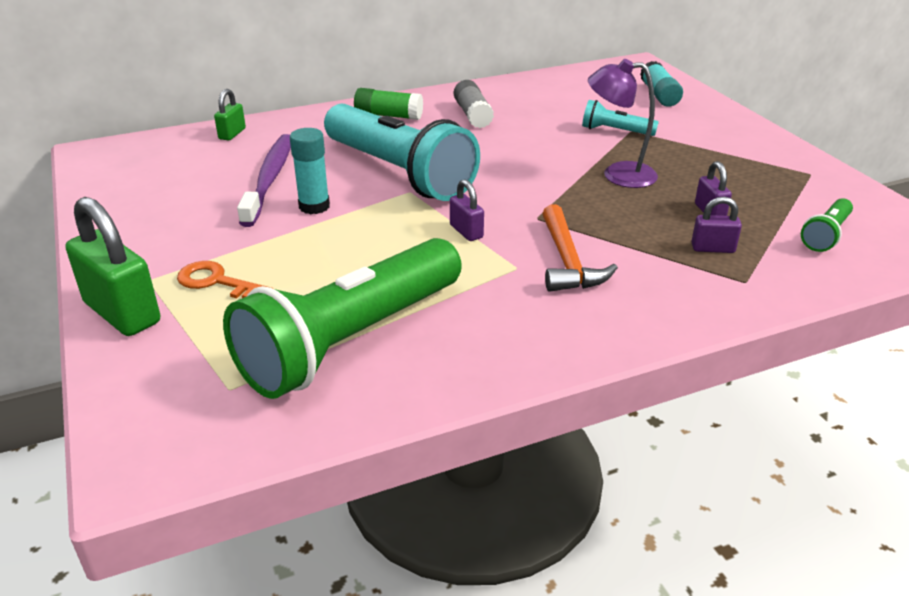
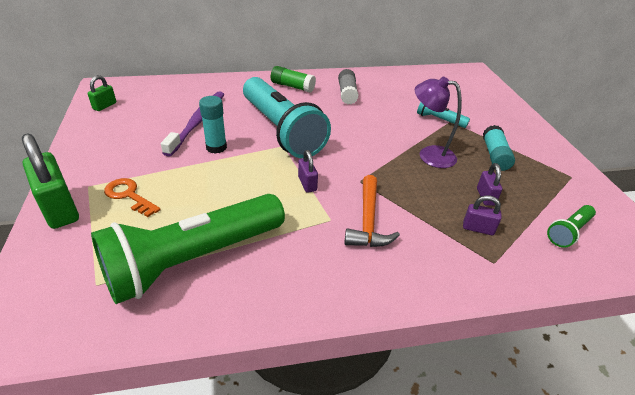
camera: 10 degrees right, 5 degrees up
(232, 134) = (190, 86): green padlock -> green padlock (104, 106)
(659, 95) = (479, 96): turquoise glue stick -> turquoise glue stick (494, 156)

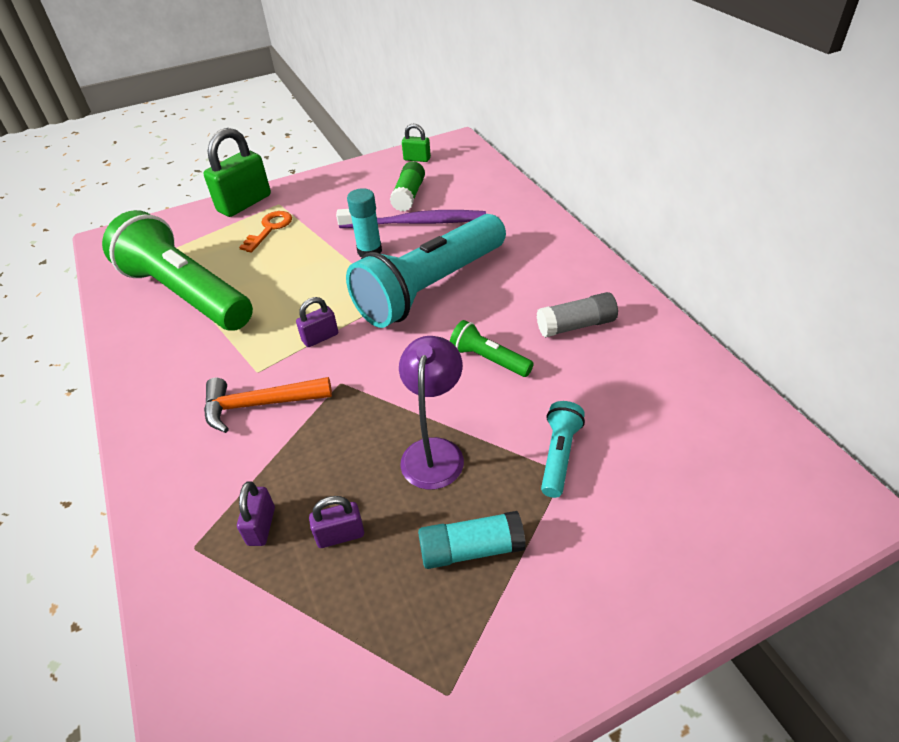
camera: 80 degrees right, 5 degrees up
(292, 86) = (557, 267): green glue stick -> green glue stick (409, 195)
(568, 232) = (271, 664): green flashlight -> green flashlight (489, 359)

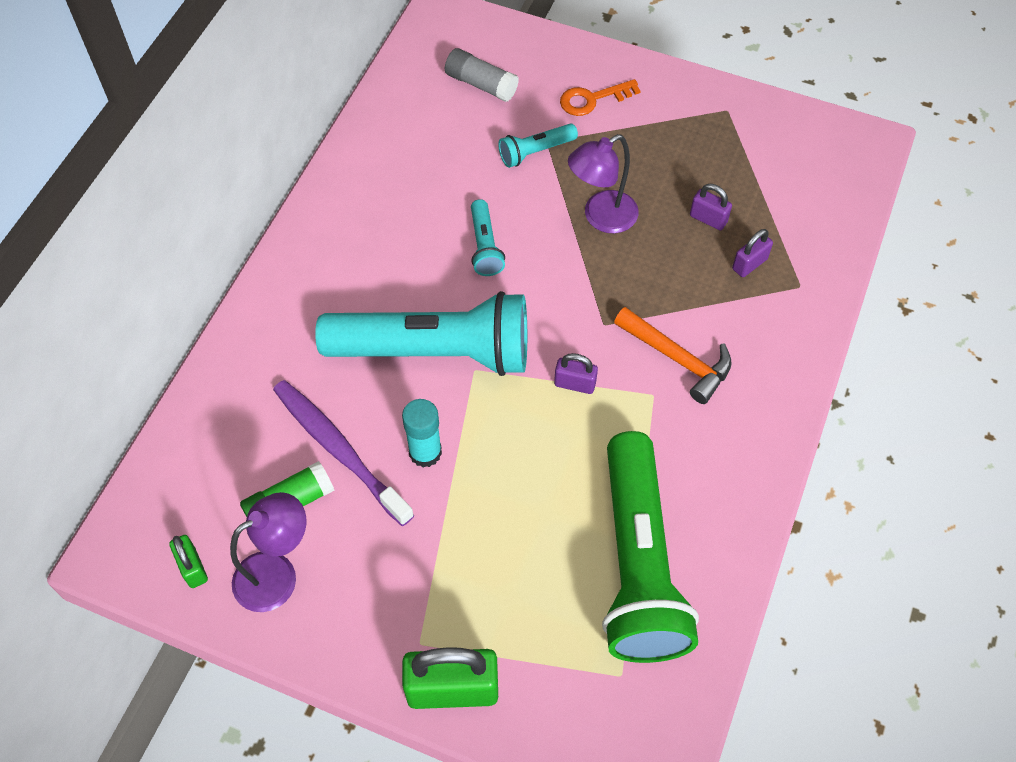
camera: 135 degrees left, 15 degrees up
(270, 229) = (473, 598): orange key -> orange key (592, 99)
(377, 179) = (277, 574): none -> purple lamp
(471, 549) = (646, 152): turquoise glue stick -> none
(489, 359) = (485, 246): green flashlight -> turquoise flashlight
(576, 325) = (392, 215): grey glue stick -> grey glue stick (481, 84)

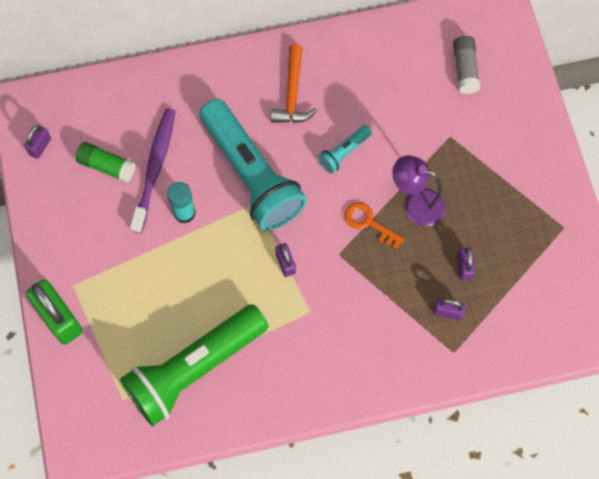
camera: 55 degrees right, 10 degrees up
(192, 567) = (40, 146): green padlock -> purple padlock
(277, 574) = (64, 189): purple lamp -> none
(535, 152) = (437, 135): turquoise flashlight -> none
(592, 99) = (506, 141): orange key -> orange key (368, 223)
(677, 359) = (345, 310): orange hammer -> orange hammer (292, 93)

